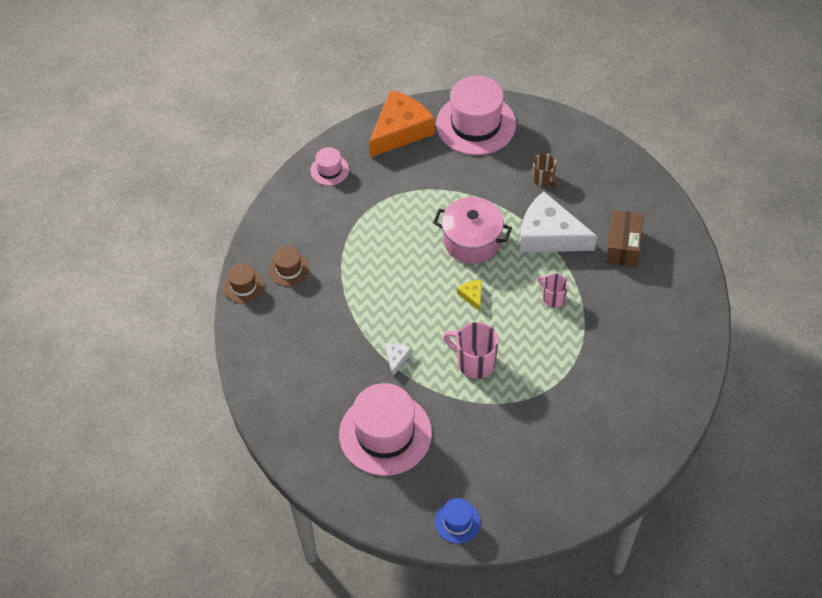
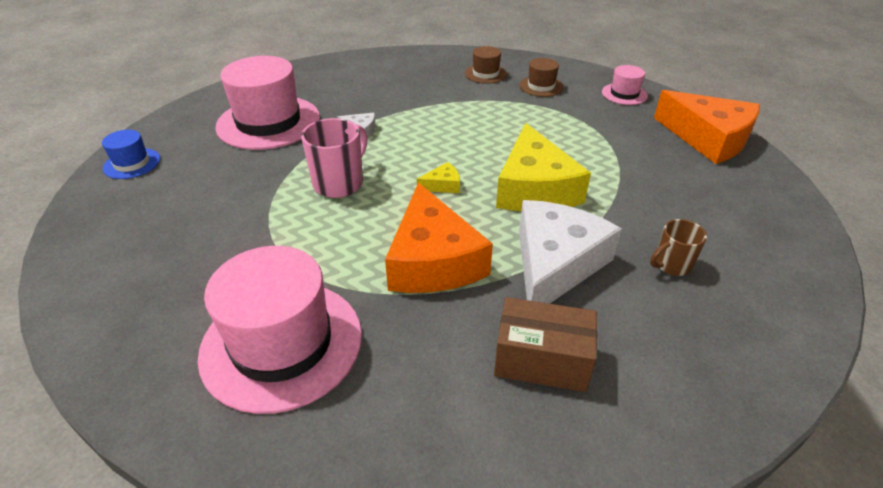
camera: 90 degrees right, 15 degrees down
(244, 286) = (465, 54): brown hat -> brown hat (541, 86)
(472, 241) = (534, 188): pink pot -> yellow cheese
(476, 124) = (754, 200): pink hat -> pink hat (282, 343)
(553, 298) = (433, 260): pink mug -> orange cheese

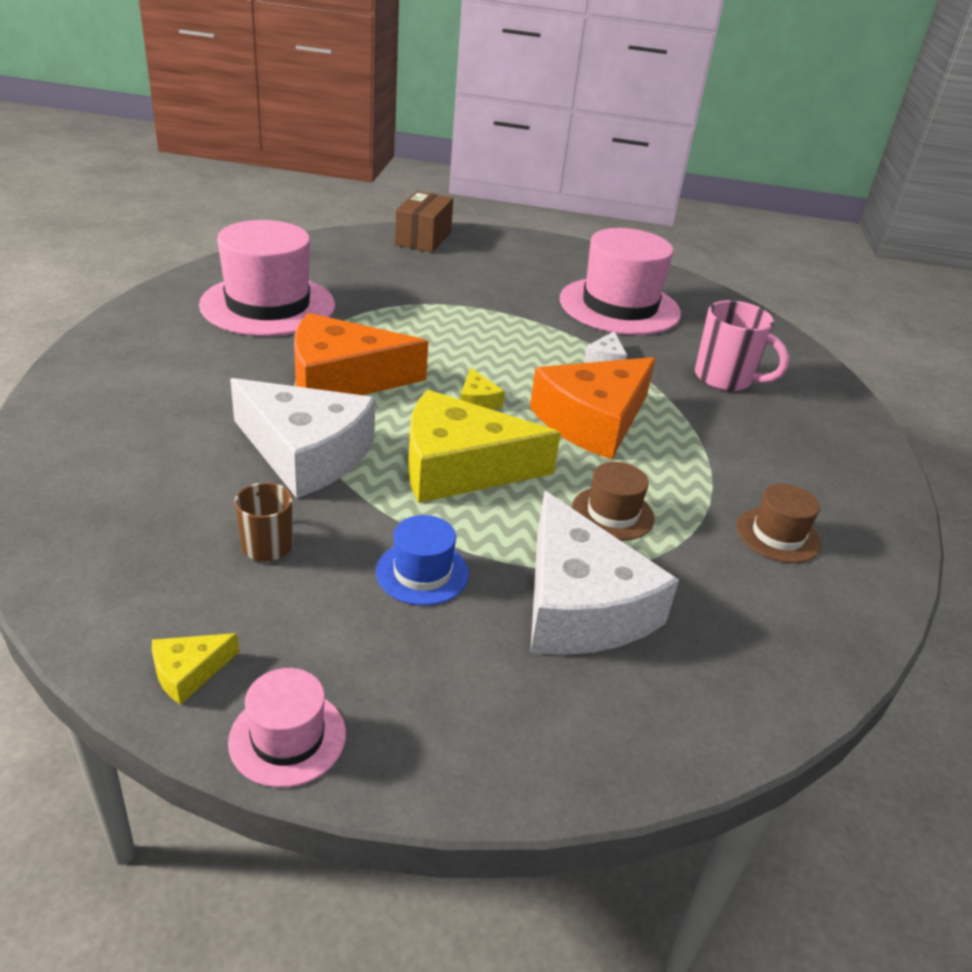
camera: 90 degrees right, 5 degrees down
(132, 163) = (536, 247): blue hat -> blue hat (422, 572)
(339, 183) = (490, 339): pink mug -> pink mug (725, 379)
(485, 74) = (808, 480): brown hat -> brown hat (612, 513)
(541, 360) = (177, 418): brown box -> brown box (423, 238)
(624, 94) = (776, 643): pink hat -> pink hat (287, 737)
(637, 143) = (580, 604): none -> white cheese
(708, 138) = (601, 718): orange cheese -> orange cheese (593, 421)
(799, 275) = (189, 672): none -> yellow cheese

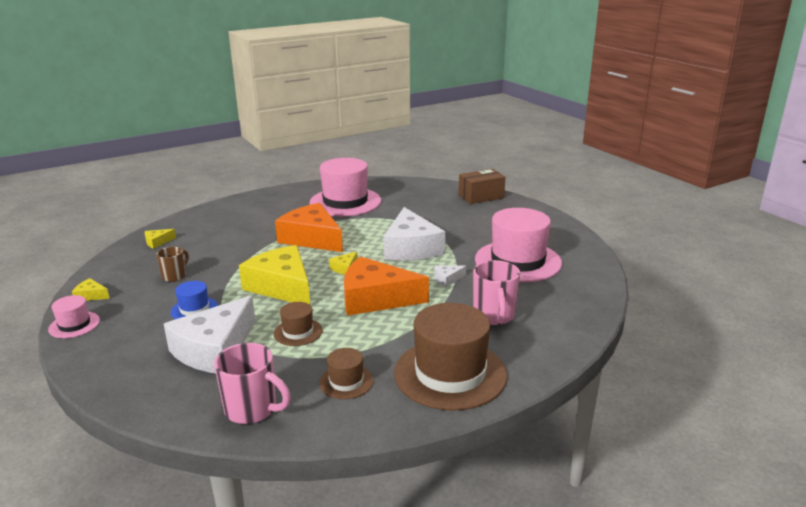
camera: 55 degrees right, 10 degrees down
(86, 508) = (157, 242): none -> yellow cheese
(306, 453) = (244, 256): white cheese -> white cheese (411, 248)
(782, 638) = (252, 409): none -> pink mug
(821, 462) = (450, 373): none -> brown hat

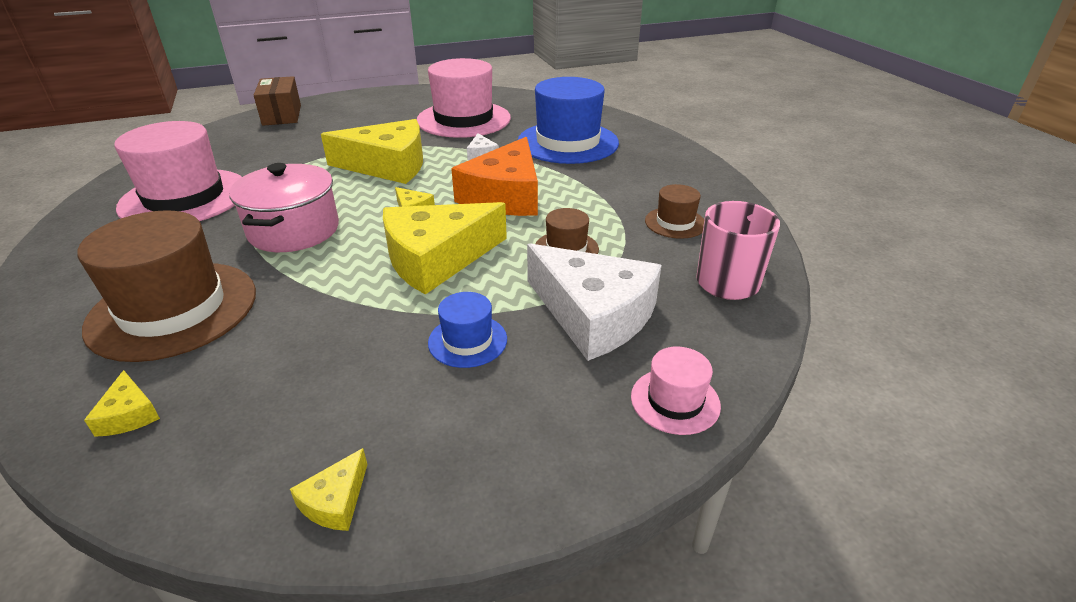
camera: 80 degrees left, 10 degrees up
(74, 325) = (460, 508): pink hat -> pink hat (675, 401)
(175, 276) = (326, 373): brown mug -> none
(312, 238) = (294, 230): orange cheese -> pink pot
(411, 248) = (388, 165): white cheese -> yellow cheese
(450, 373) = (663, 172): brown hat -> brown hat (173, 309)
(494, 316) = (568, 142): pink mug -> blue hat

